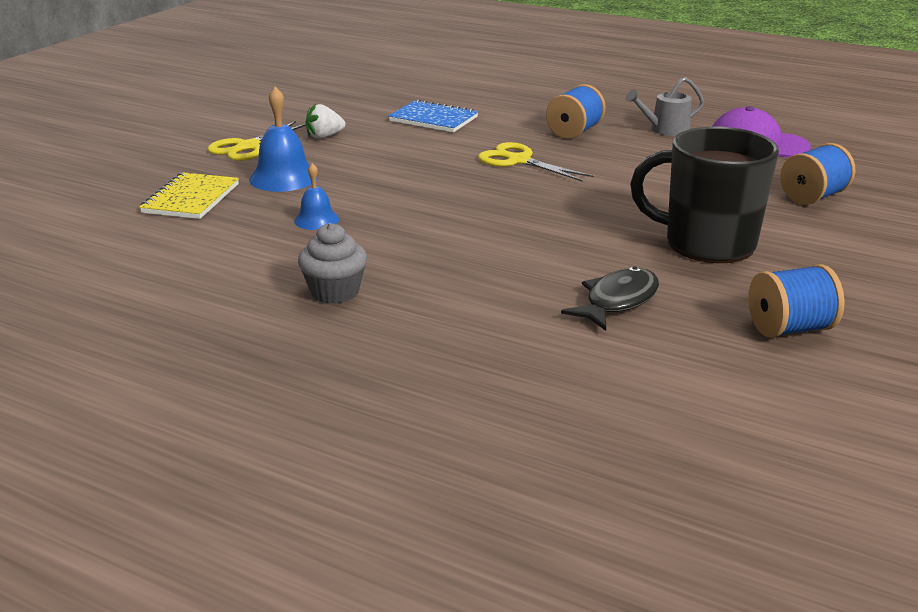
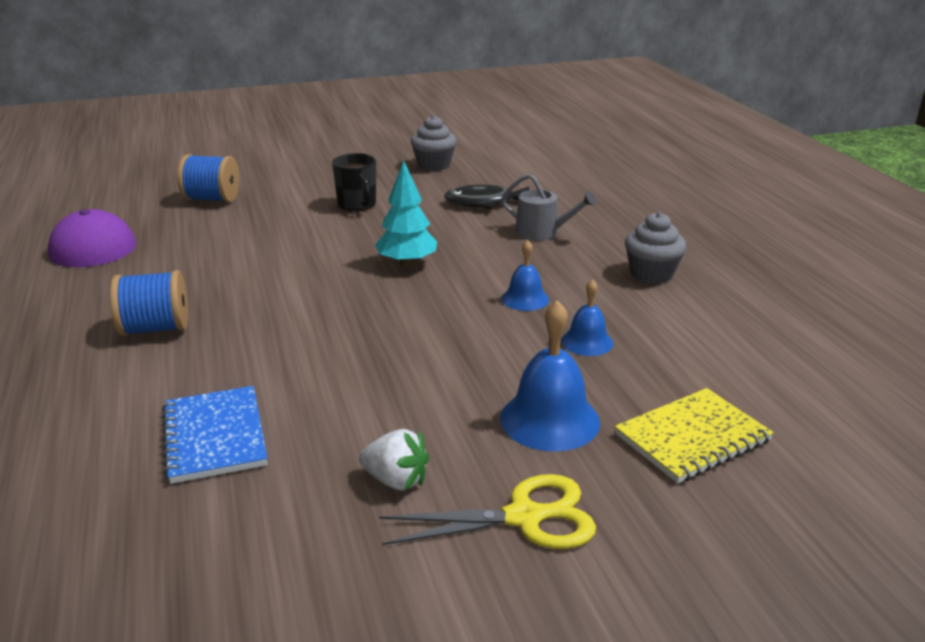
camera: 135 degrees left, 0 degrees up
(404, 229) = (525, 299): none -> blue bell
(518, 161) = (292, 320): yellow scissors -> none
(539, 216) = (407, 263): none -> turquoise tree
(665, 130) = (91, 289): grey watering can -> grey watering can (542, 232)
(706, 244) = (357, 205): black mug -> black mug, size x0.53
(789, 328) = (434, 165): blue spool -> grey cupcake

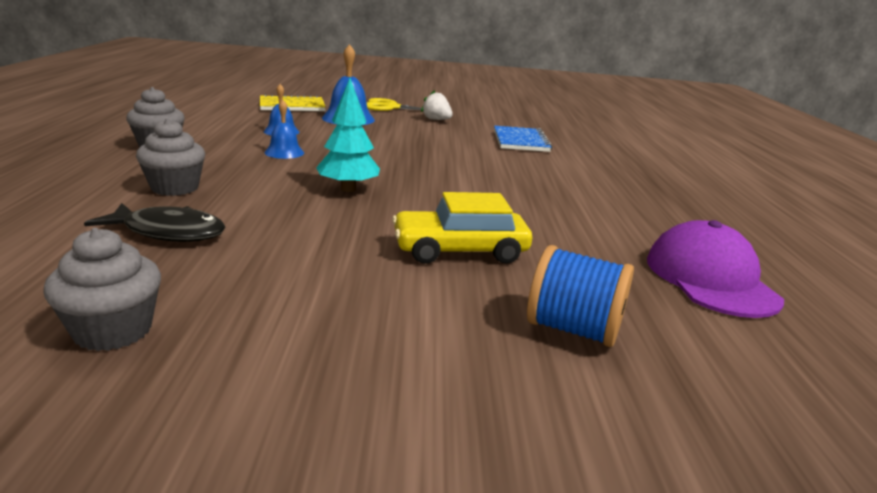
camera: 165 degrees left, 5 degrees down
(155, 329) = (577, 186): blue spool -> none
(284, 228) = (460, 250): none -> yellow car
(357, 205) = (343, 266): black mug -> none
(542, 232) = (175, 188): grey watering can -> grey cupcake

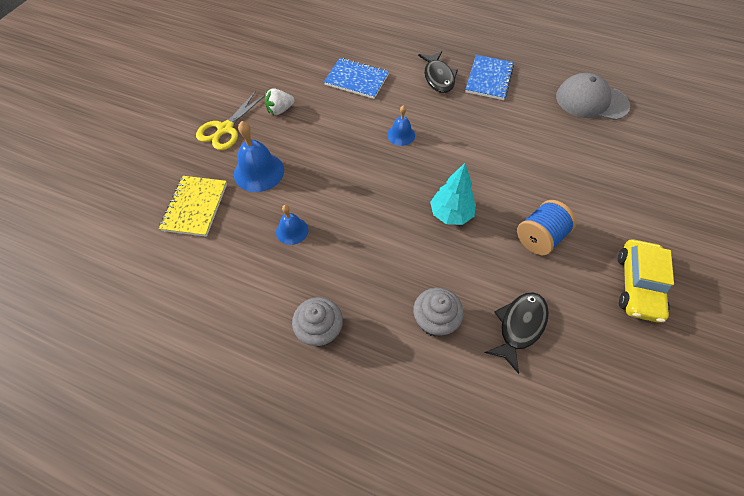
camera: 65 degrees left, 35 degrees up
(113, 331) = (639, 352): grey cupcake -> none
(284, 152) = (357, 238): blue bell -> blue bell (401, 135)
(460, 250) = (554, 185): yellow car -> yellow car (637, 285)
(573, 329) = (637, 173): blue spool -> blue spool (539, 237)
(585, 174) = (438, 77): none -> black fish
(631, 201) = (489, 79): none -> blue notebook
(710, 279) = (591, 101): purple cap -> grey cap

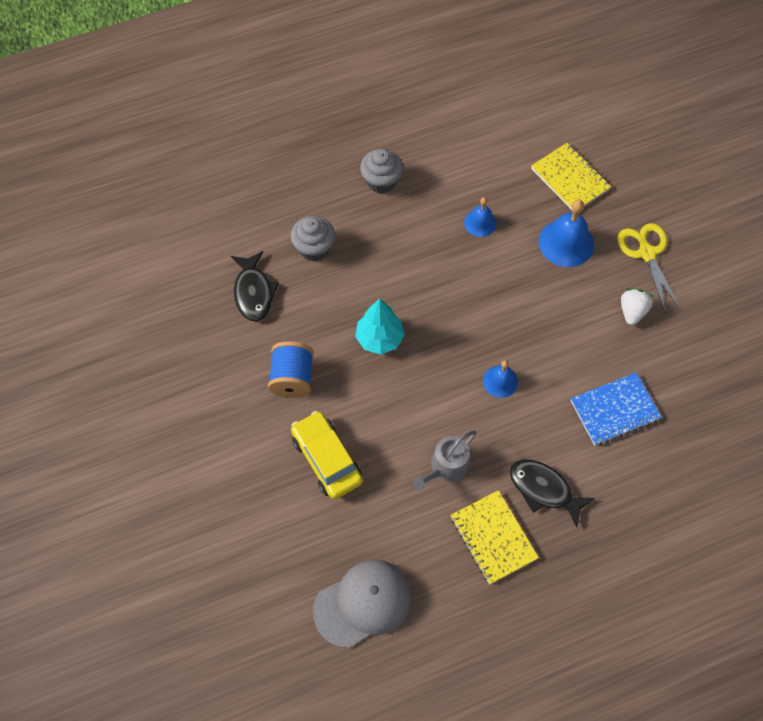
camera: 135 degrees right, 5 degrees up
(482, 121) = (446, 467): none -> grey watering can
(489, 79) = (493, 538): blue notebook -> yellow notebook
(637, 285) = (187, 399): yellow car -> yellow car (326, 459)

